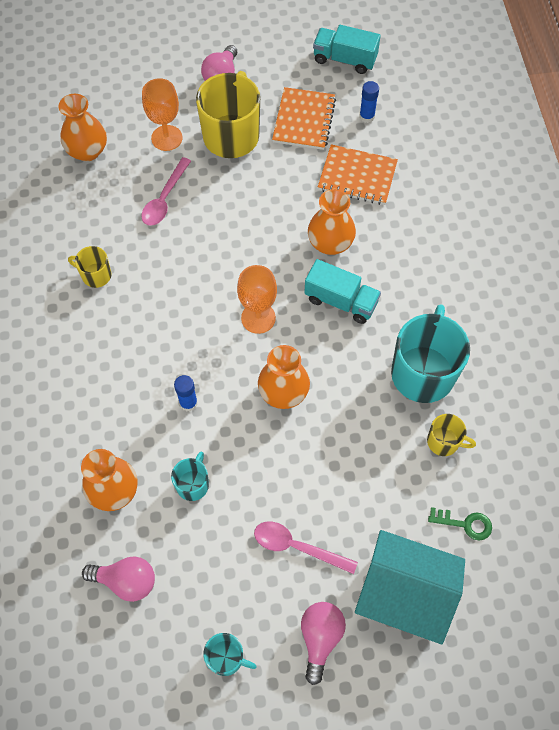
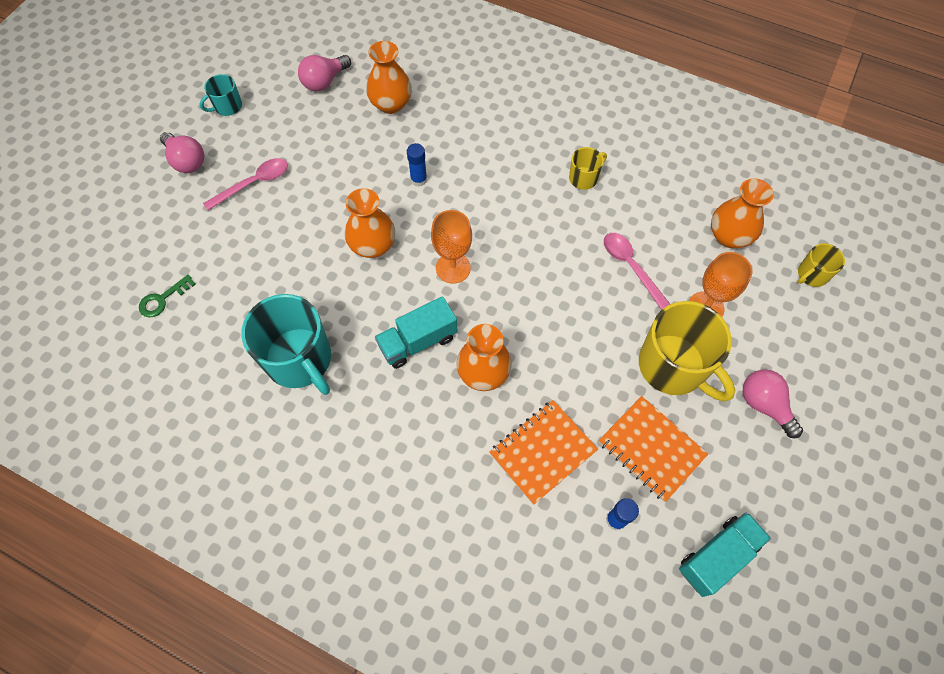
camera: 125 degrees right, 0 degrees up
(193, 484) = (354, 149): turquoise mug -> none
(404, 594) = (161, 226): turquoise house -> none
(444, 442) = (232, 331): yellow mug -> yellow mug (811, 275)

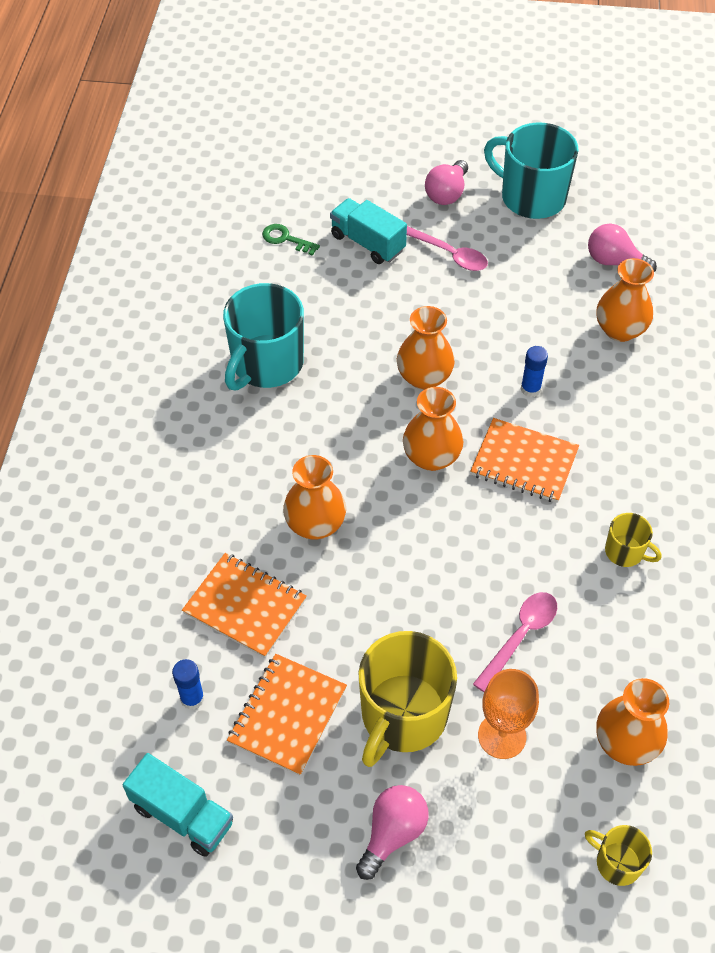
camera: 70 degrees right, 10 degrees down
(227, 107) = (531, 197): turquoise mug -> turquoise mug, size x2.06
(418, 341) = (327, 454): turquoise truck -> turquoise truck (367, 243)
(453, 268) = (431, 457): orange goblet -> orange vase
(484, 209) = (524, 462): none -> orange notebook

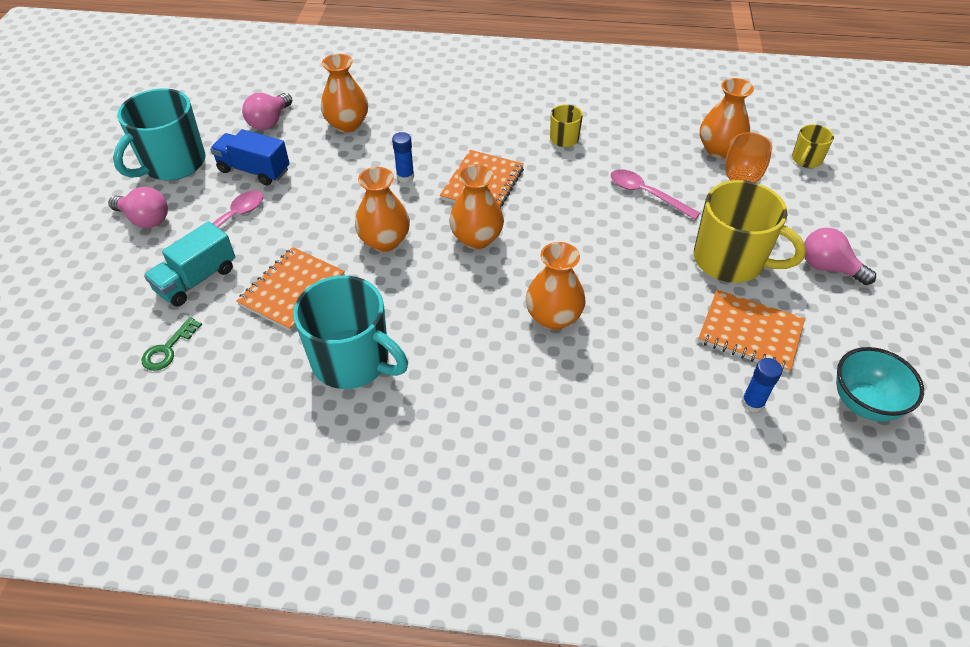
camera: 90 degrees left, 5 degrees down
(182, 815) = (864, 403): turquoise truck -> turquoise bowl
(245, 606) = (649, 367): orange notebook -> orange notebook (292, 290)
(527, 260) = (254, 170): none -> blue truck

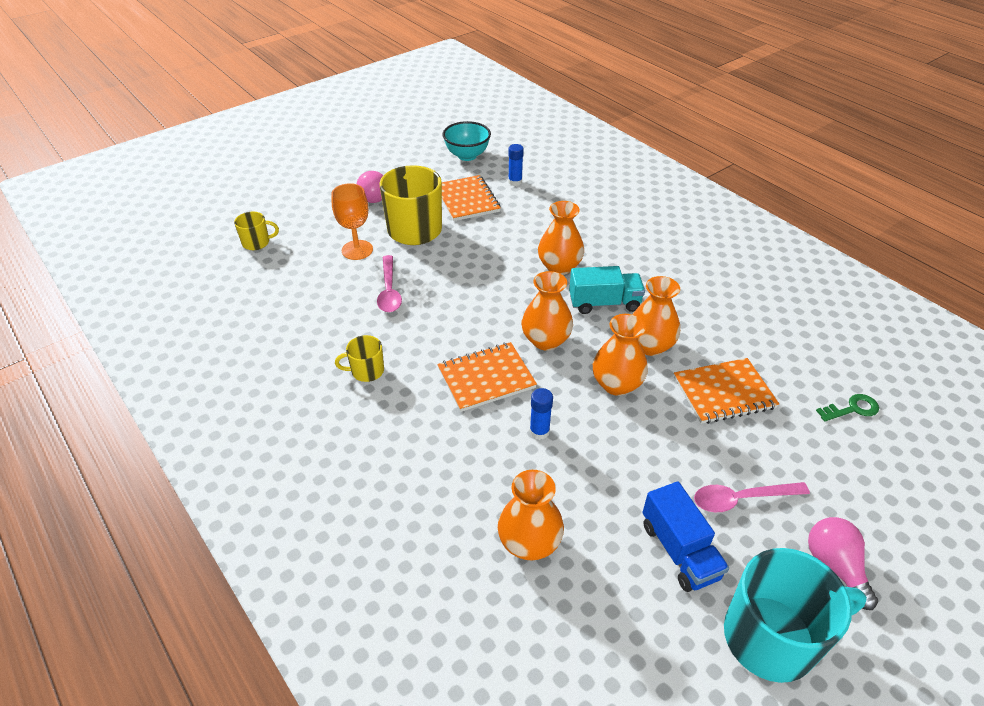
camera: 135 degrees left, 5 degrees down
(196, 279) = (804, 455): turquoise truck -> turquoise truck (604, 303)
(269, 122) = (611, 622): pink light bulb -> none
(353, 361) = (713, 319): turquoise mug -> none
(719, 150) = (288, 284): orange vase -> orange vase (650, 345)

